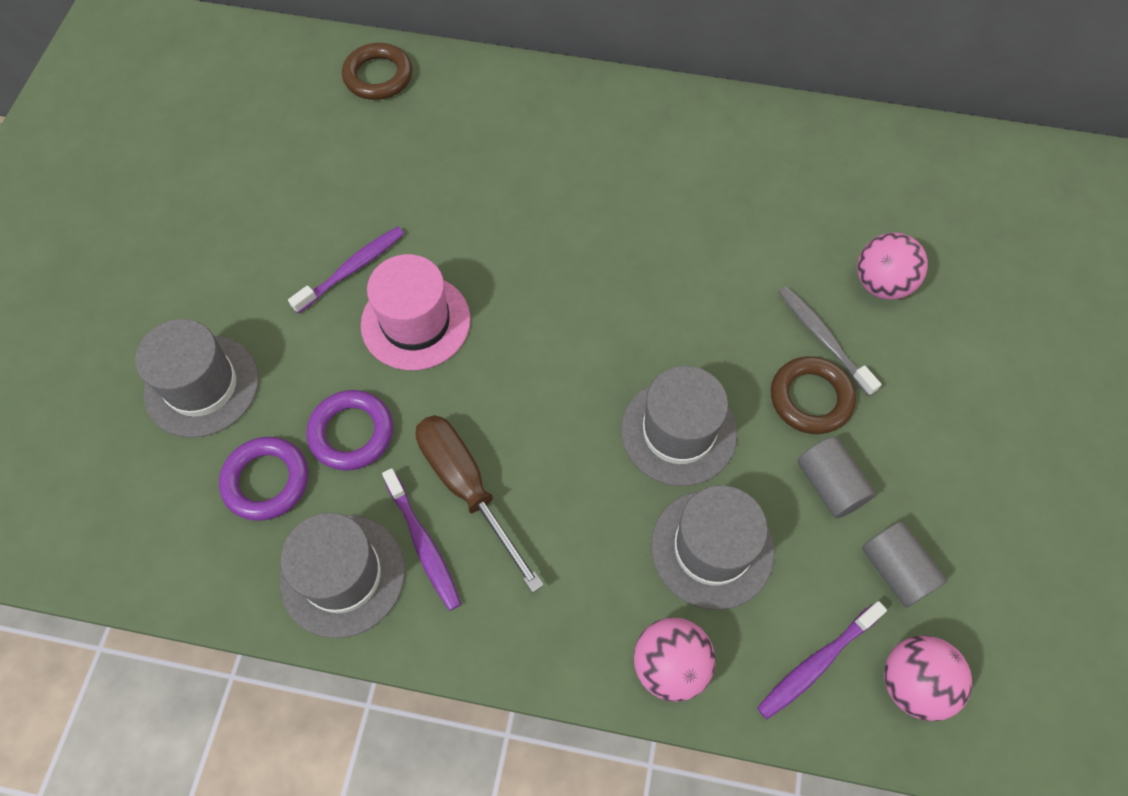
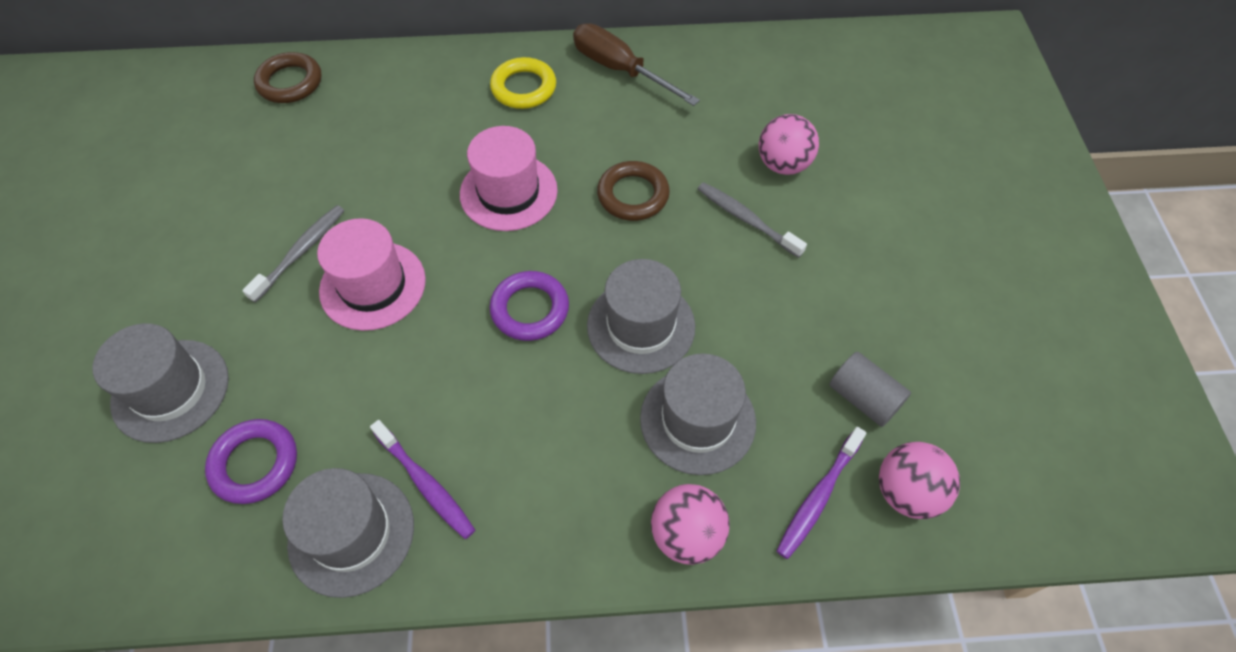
camera: 15 degrees left, 5 degrees down
(351, 433) = (332, 399): purple ring -> purple ring (530, 309)
(352, 269) = (301, 252): purple toothbrush -> grey toothbrush
(467, 488) = (456, 422): brown screwdriver -> brown screwdriver (620, 70)
(576, 250) = (508, 192): none -> pink hat
(619, 133) = (523, 88): none -> yellow ring
(810, 398) = (749, 271): brown ring -> brown ring (633, 195)
(829, 485) = (786, 340): grey cylinder -> none

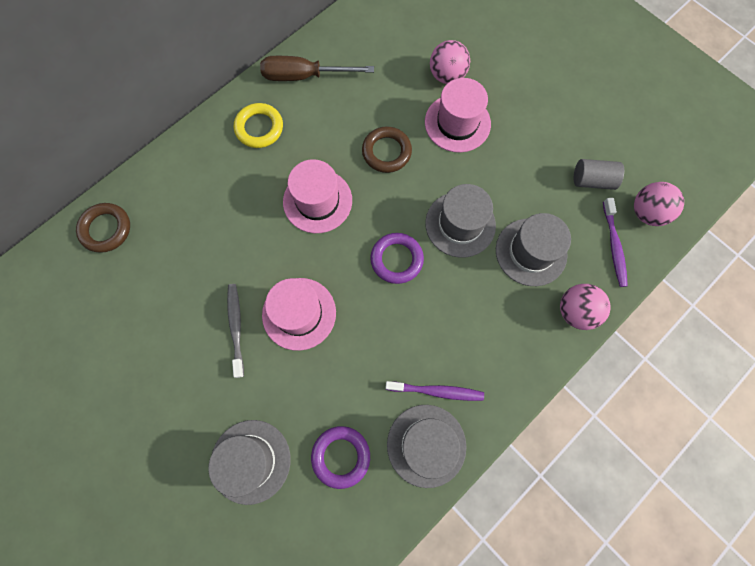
camera: 40 degrees left, 15 degrees up
(746, 219) = (457, 123): grey toothbrush -> pink hat

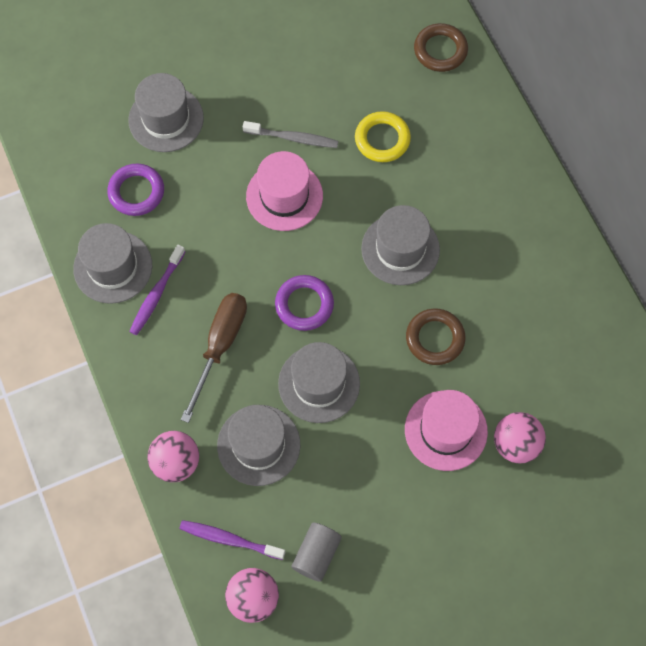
camera: 110 degrees right, 5 degrees down
(259, 128) = (511, 217): yellow ring -> yellow ring (382, 139)
(304, 76) = (565, 283): brown screwdriver -> brown screwdriver (220, 346)
(317, 201) = (400, 249): pink hat -> grey hat

